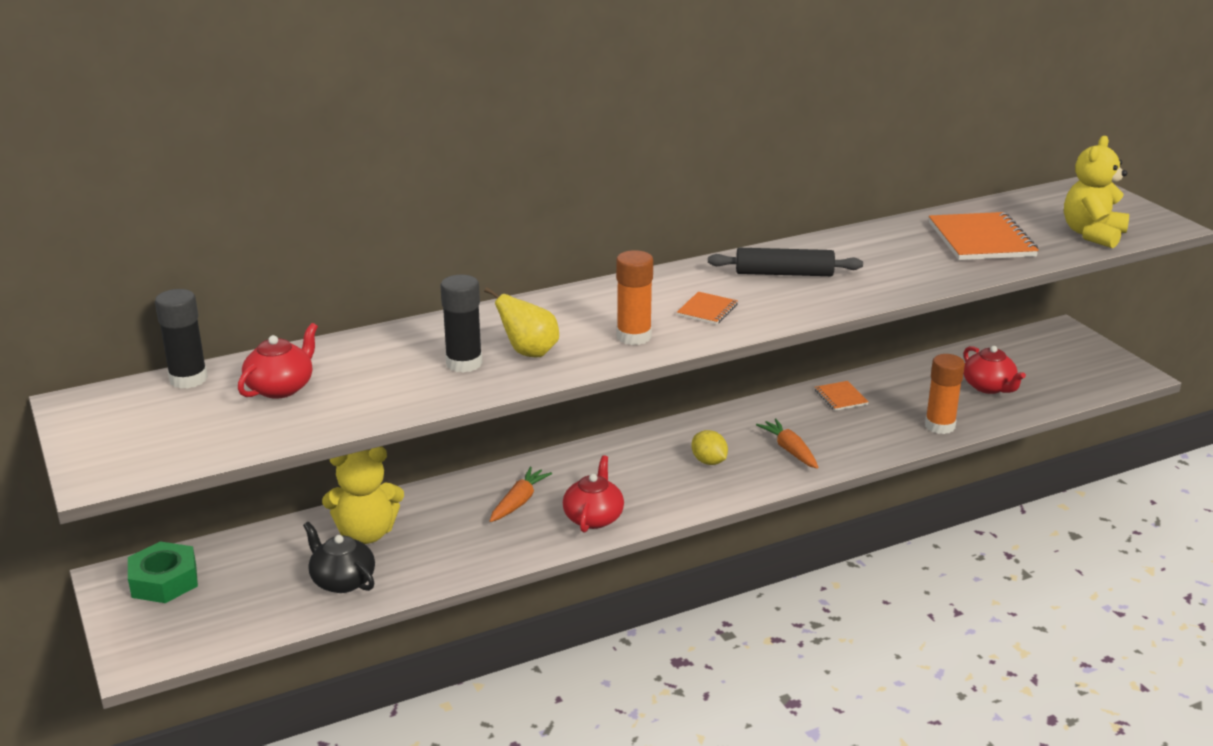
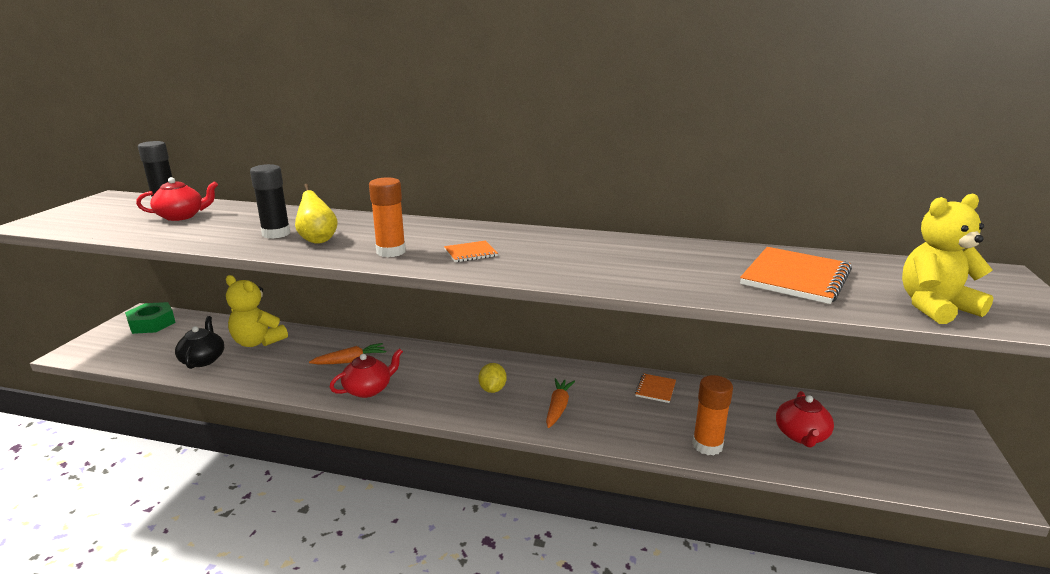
camera: 40 degrees right, 5 degrees down
(784, 273) = (573, 250): black rolling pin -> none

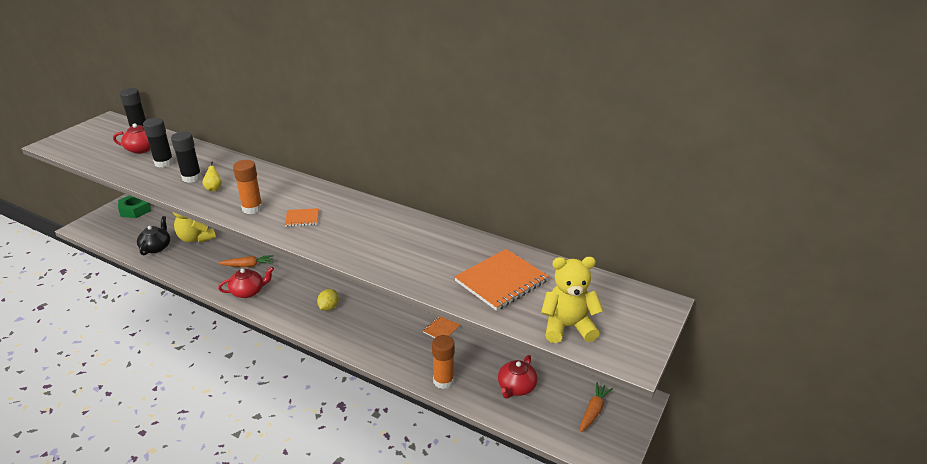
camera: 15 degrees right, 10 degrees up
(223, 225) = (164, 163): none -> black glue stick
(318, 240) = (214, 188): yellow pear -> yellow pear, size x0.65
(558, 407) = (363, 331): orange carrot -> orange carrot (593, 411)

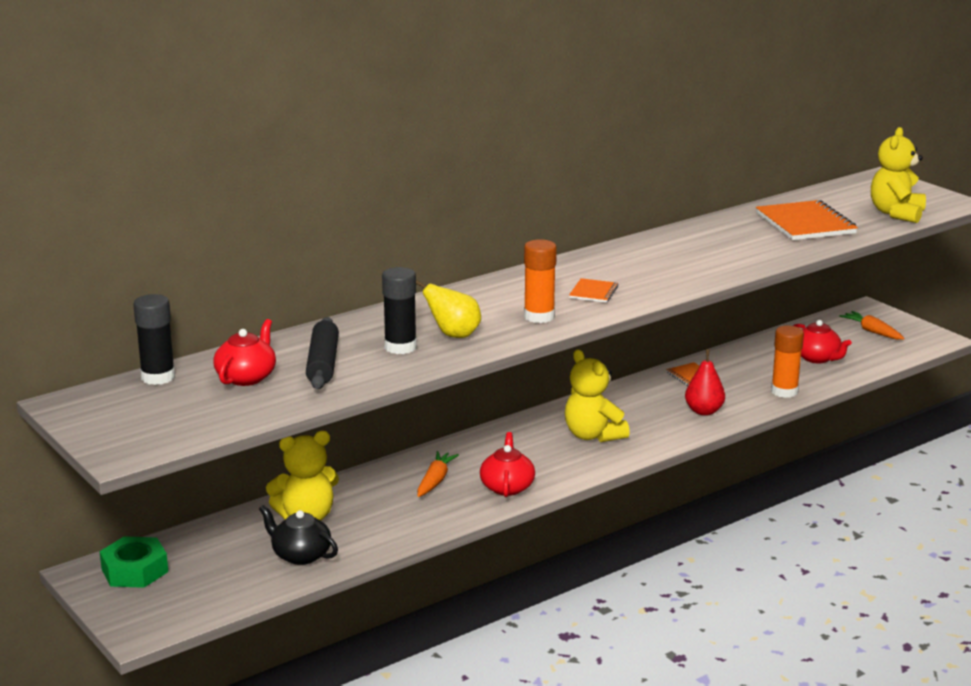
camera: 65 degrees left, 10 degrees down
(164, 163) = (323, 363): black glue stick -> black rolling pin
(214, 188) = (453, 335): yellow pear -> yellow pear, size x1.53
(329, 307) = (593, 435): yellow lemon -> yellow teddy bear
(388, 347) = (704, 411): none -> red pear

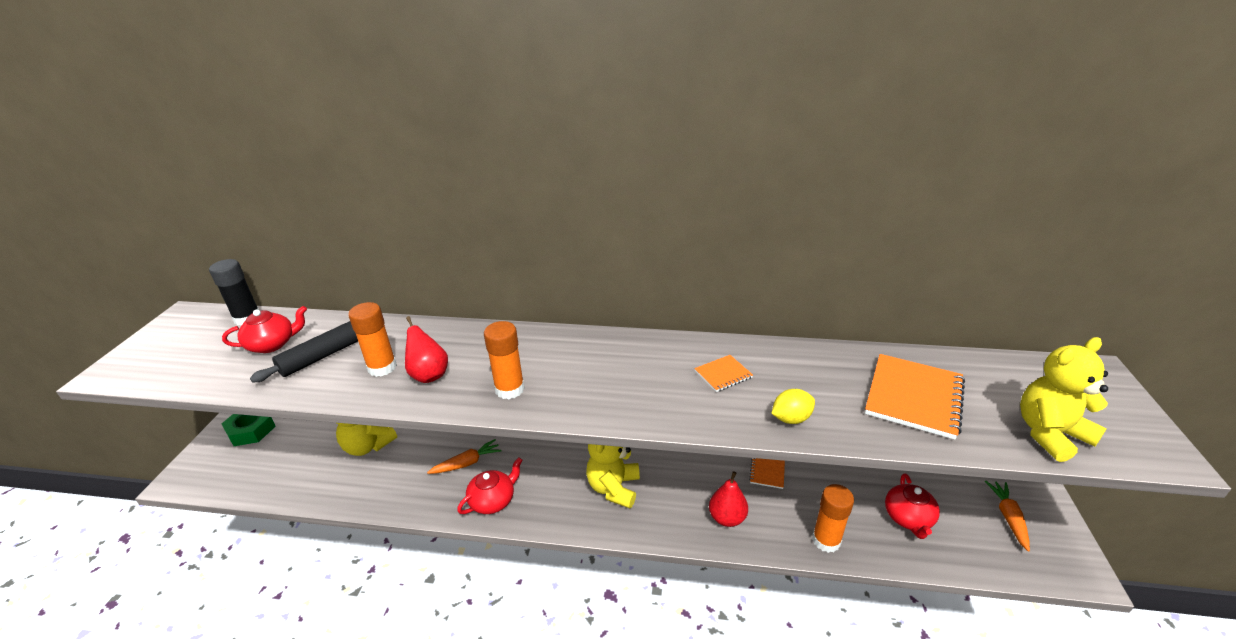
camera: 45 degrees right, 10 degrees up
(300, 555) = (317, 476): black teapot -> none
(400, 347) = (382, 367): black glue stick -> orange glue stick
(453, 335) = (429, 375): yellow pear -> red pear
(593, 292) = (591, 384): orange notebook -> orange notebook (723, 374)
(755, 258) = (791, 419): none -> yellow lemon

